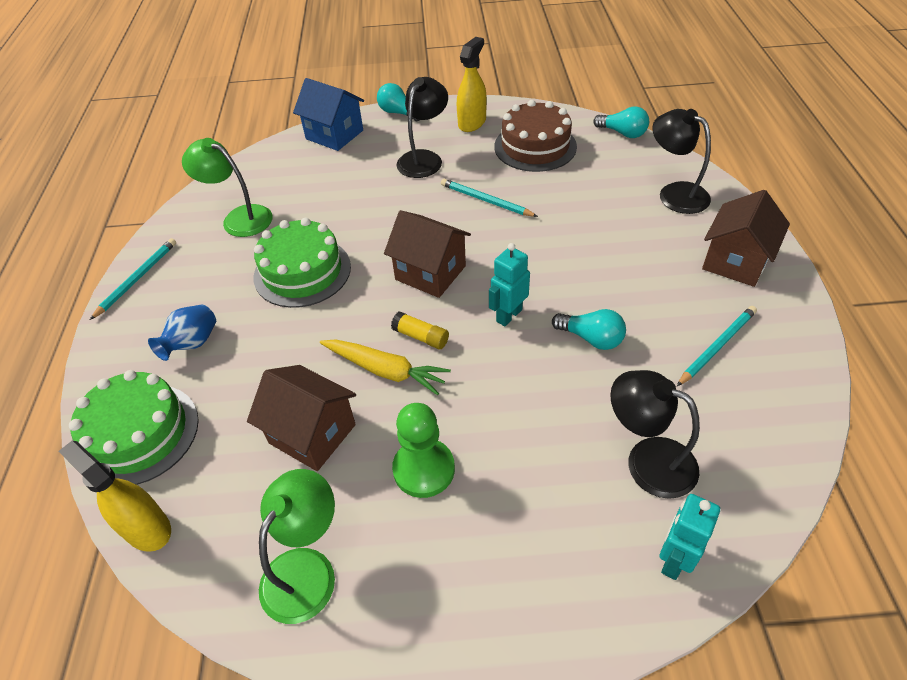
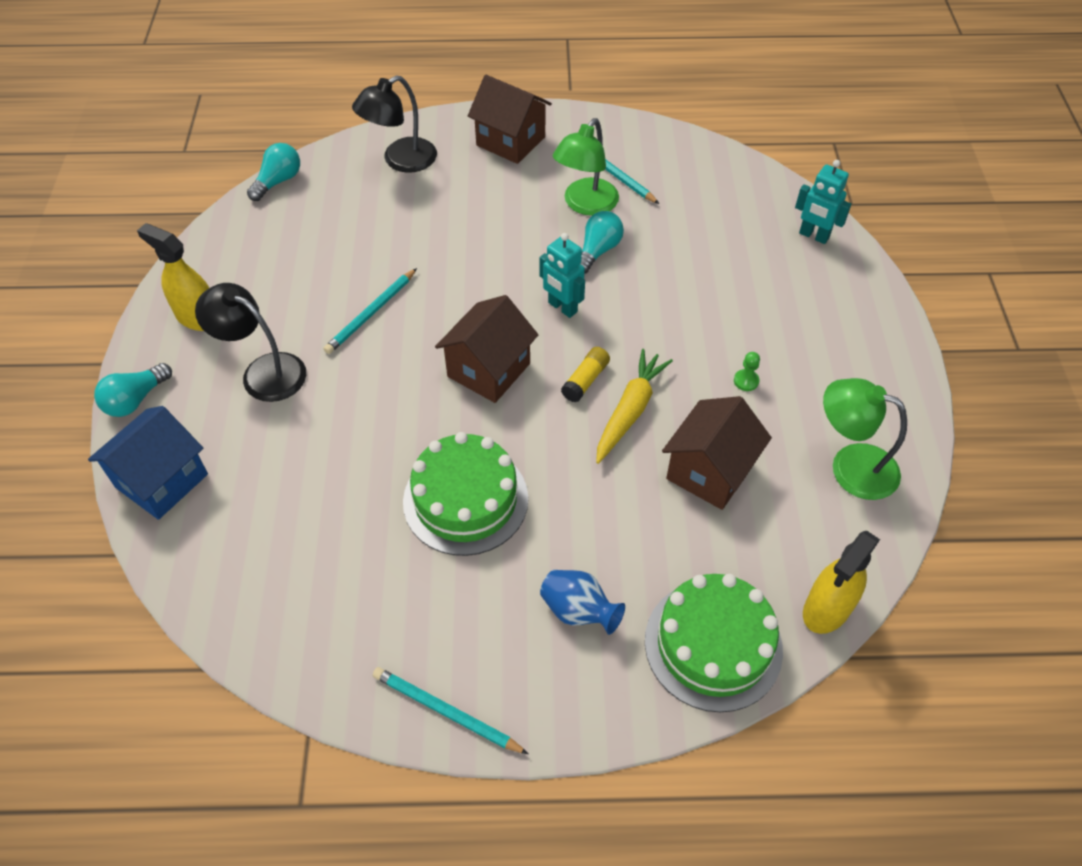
camera: 90 degrees left, 5 degrees up
(239, 218) = (336, 591): green lamp -> green lamp (585, 205)
(424, 469) = (746, 381): green pawn -> green pawn, size x0.44
(535, 146) = (277, 259): brown cake -> none
(647, 460) = (730, 235): black lamp -> none

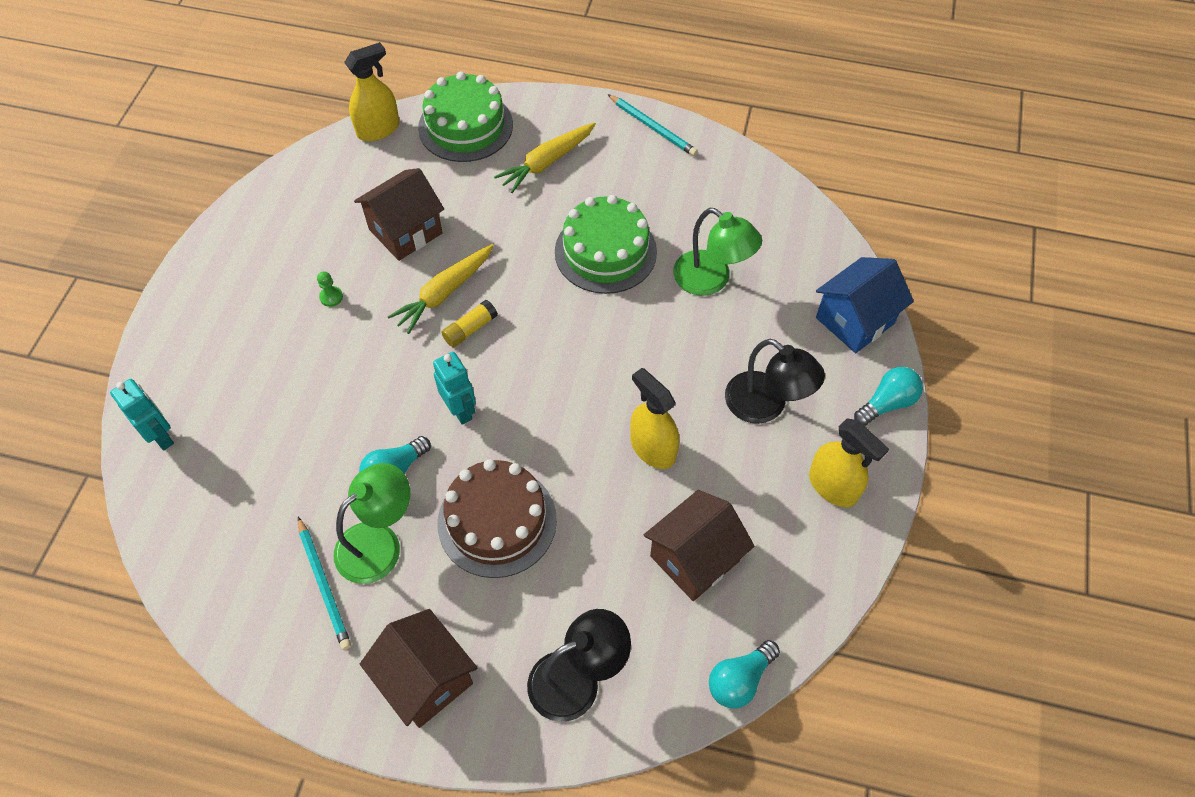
camera: 165 degrees left, 5 degrees up
(371, 313) = (652, 448): turquoise pencil -> yellow spray bottle
(488, 370) = (553, 359): brown house -> brown house (694, 558)
(495, 236) = (497, 521): none -> brown cake
(578, 611) = (547, 162): blue vase -> yellow carrot
(850, 466) = (295, 212): green lamp -> green lamp (711, 280)

